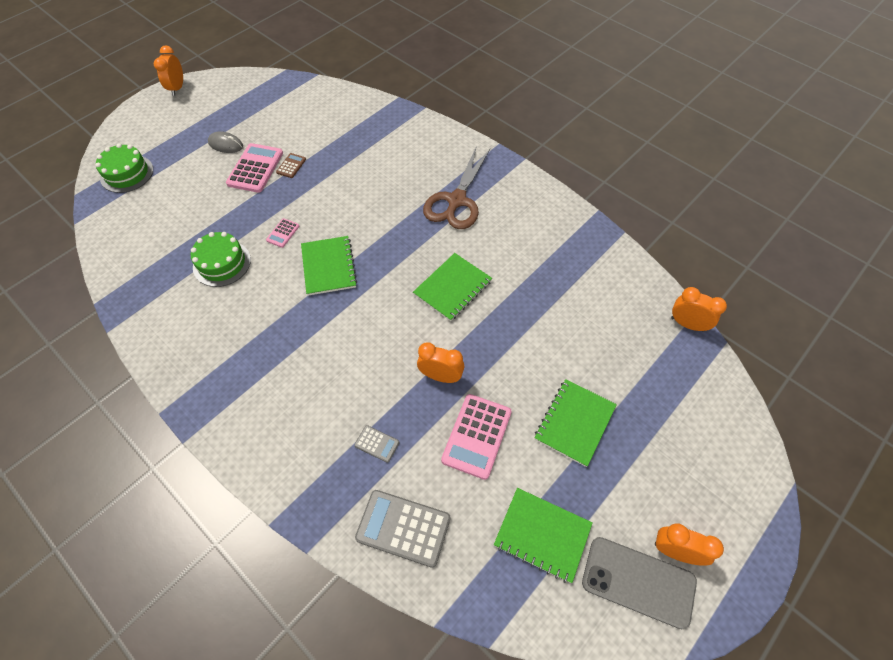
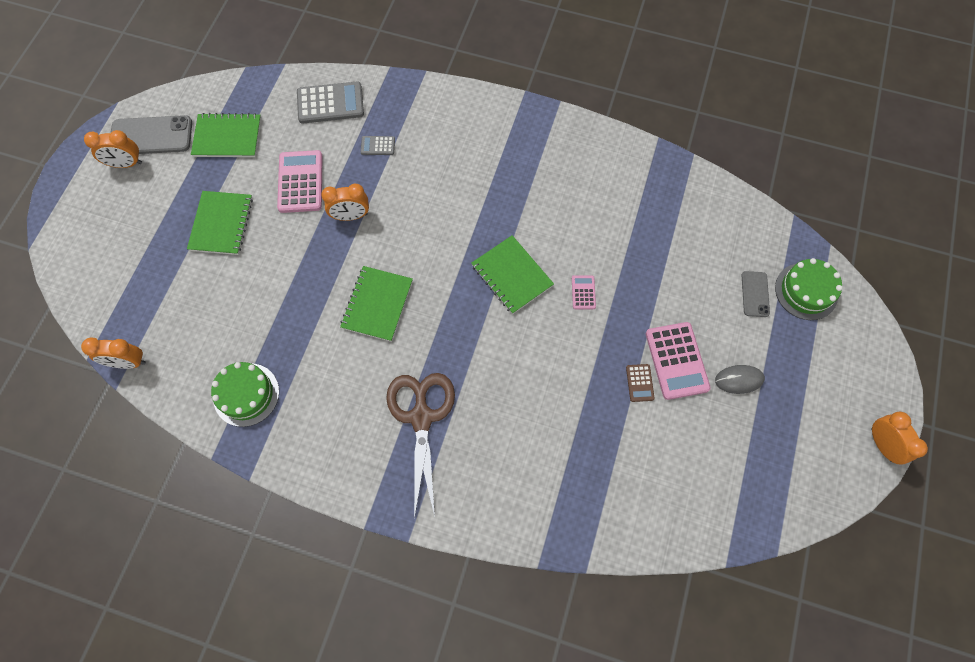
camera: 155 degrees right, 10 degrees up
(162, 185) = (755, 294): none -> grey phone
(222, 263) = (616, 235): green cake -> green cake (246, 394)

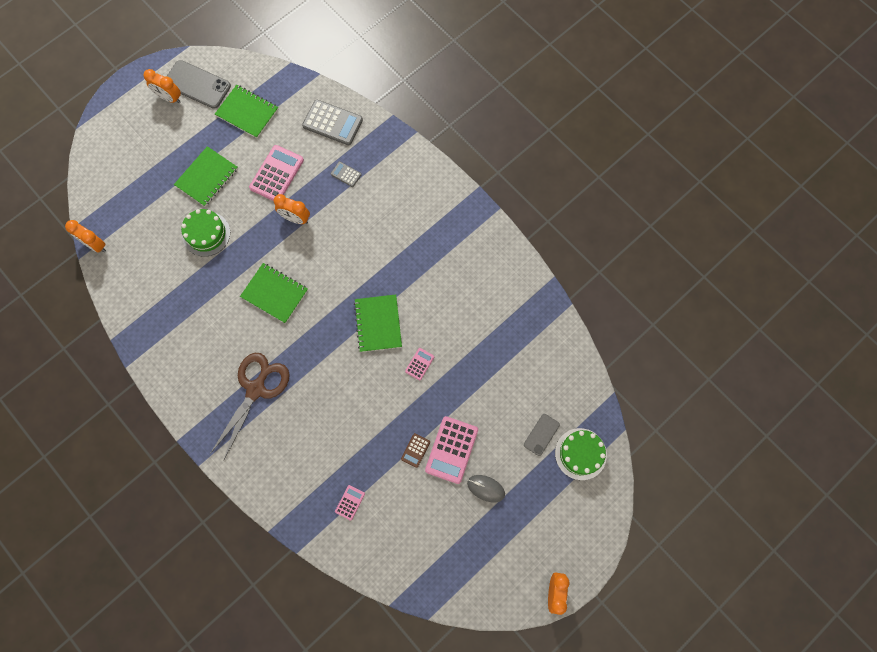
camera: 30 degrees right, 5 degrees up
(246, 394) = (155, 309): green cake -> green cake (206, 234)
(377, 304) = (274, 293): green notebook -> green notebook turned 75 degrees clockwise
(607, 479) = (350, 502): none -> pink calculator

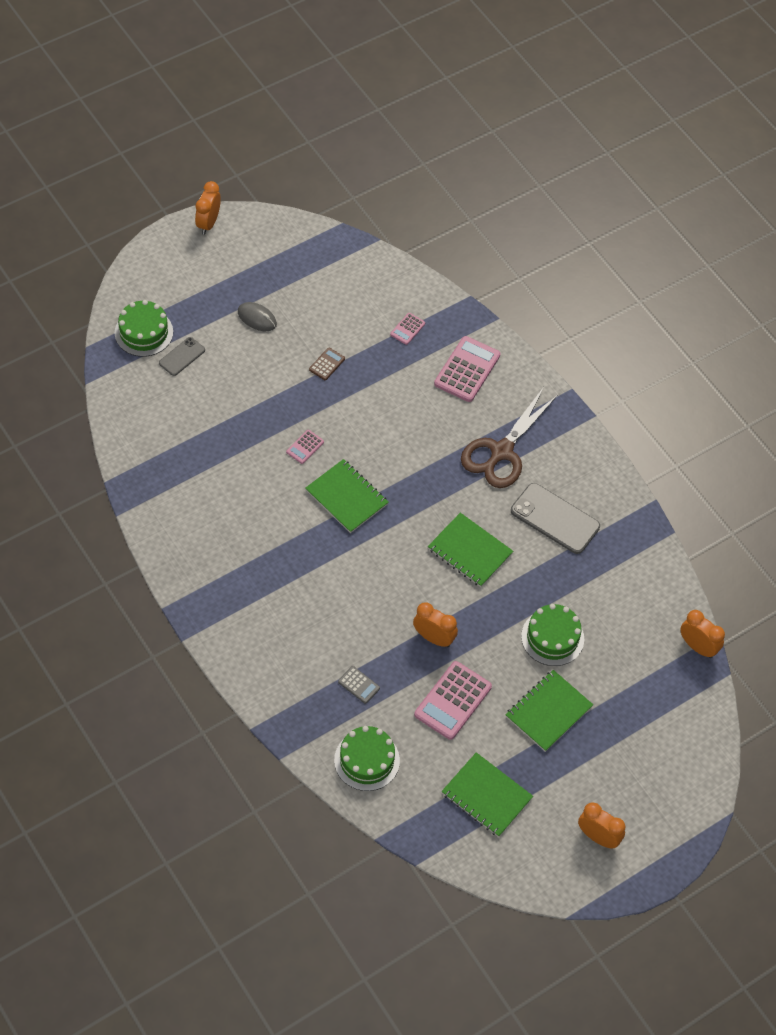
camera: 175 degrees left, 15 degrees down
(197, 84) = (556, 851): grey phone -> grey phone (555, 519)
(332, 123) = (366, 760): grey calculator -> green cake
(378, 324) = (347, 497): green notebook -> green notebook turned 45 degrees counterclockwise
(451, 450) = (286, 358): pink calculator -> pink calculator (467, 370)

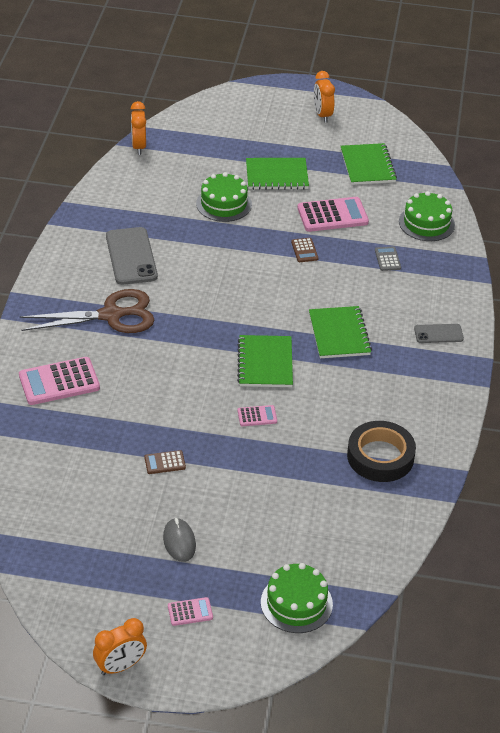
camera: 135 degrees left, 15 degrees down
(182, 356) = (283, 556): grey phone -> grey phone (438, 334)
(188, 480) = (380, 456): none -> black tape
(407, 329) = (64, 442): pink calculator -> pink calculator (190, 612)
(433, 638) = (304, 250): orange clock -> brown calculator
(469, 551) = (216, 277): green notebook -> green notebook (339, 334)

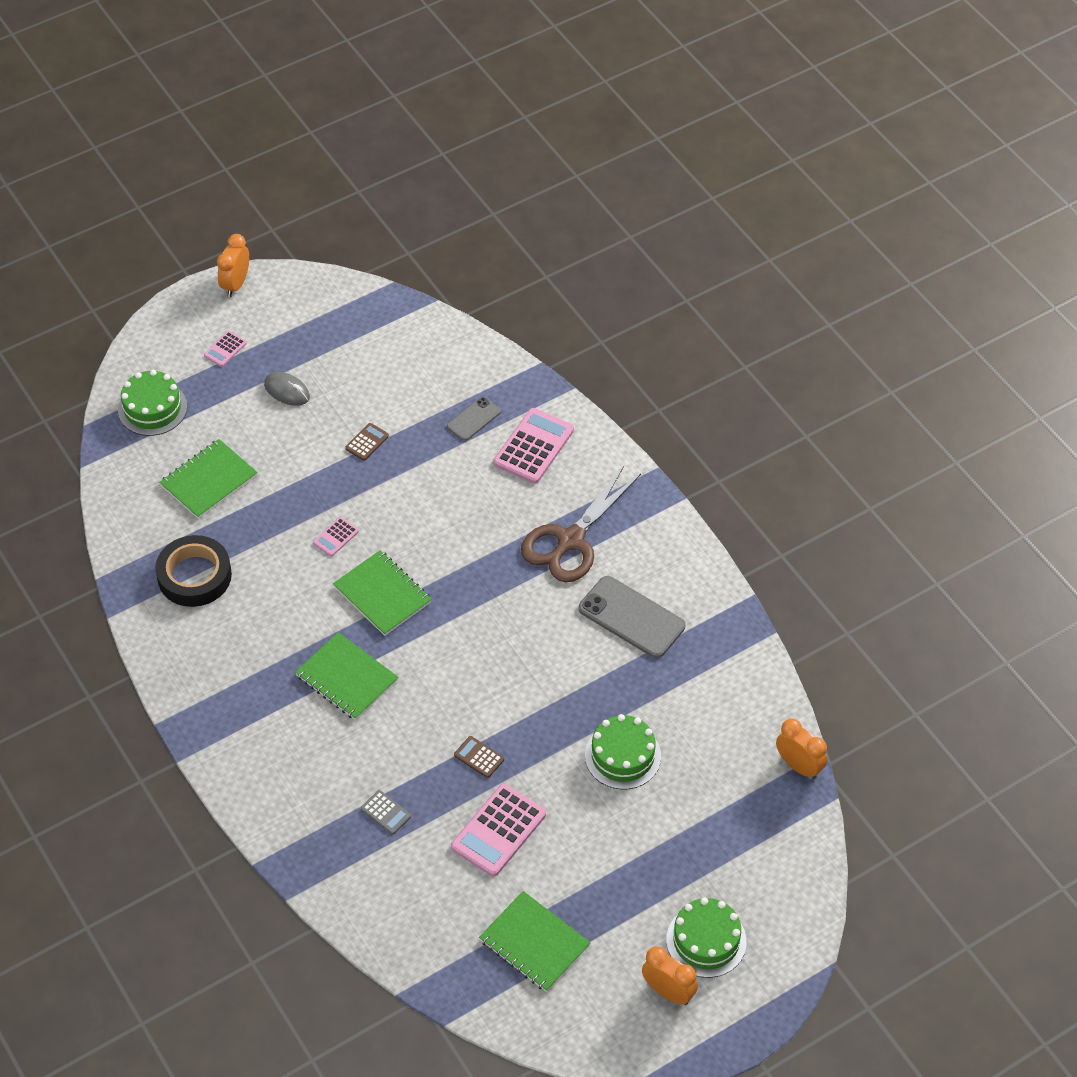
camera: 140 degrees right, 10 degrees up
(277, 175) = (614, 843): green notebook -> green notebook (208, 480)
(426, 223) = (391, 901): green cake -> green cake (706, 940)
(438, 334) = (252, 752): grey phone -> grey phone (474, 419)

